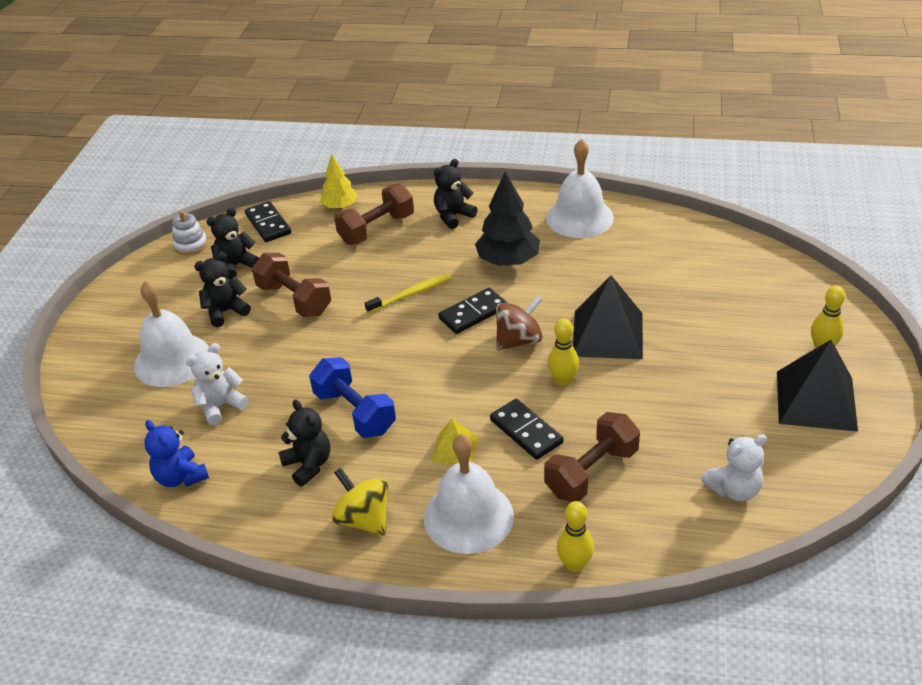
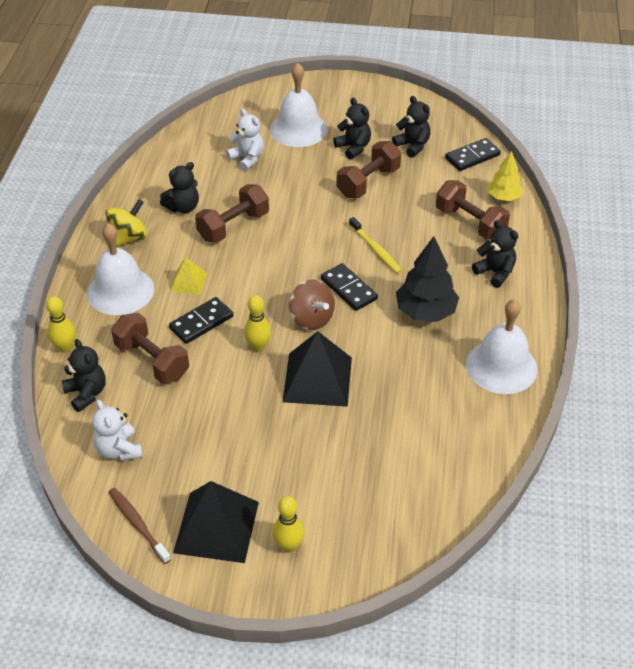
camera: 85 degrees right, 5 degrees up
(181, 477) = (181, 150): blue teddy bear -> none
(191, 245) = (439, 118): white stacking toy -> none
(355, 412) = (233, 226): blue dumbbell -> brown dumbbell
(652, 531) = (86, 393): none -> black teddy bear
(831, 462) = (138, 524): none -> brown toothbrush

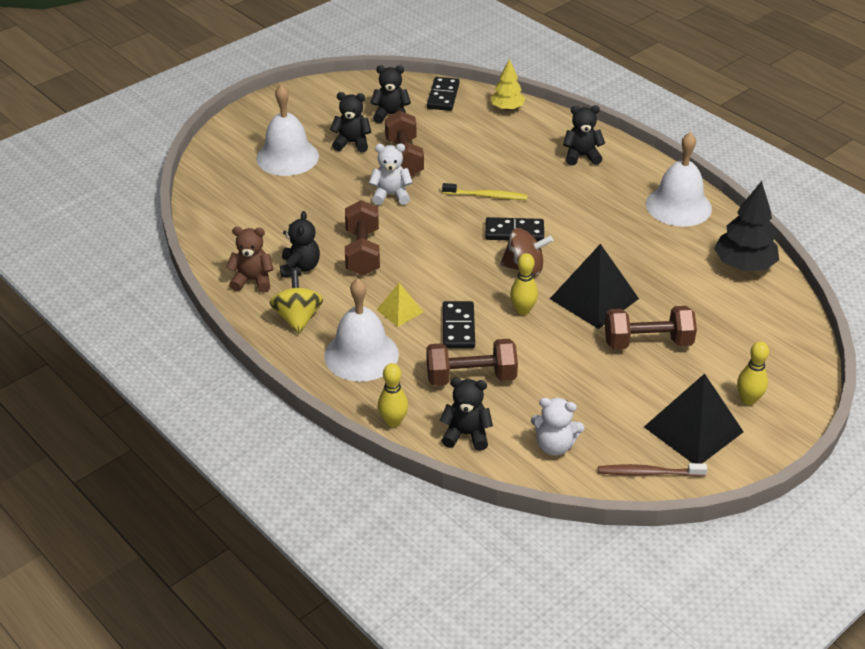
camera: 50 degrees left, 5 degrees down
(145, 194) = (253, 280): none -> brown teddy bear
(247, 159) = (286, 202): white teddy bear -> white teddy bear (391, 195)
(425, 312) = (583, 209): black tree -> black tree (744, 265)
(470, 223) = (514, 137): brown dumbbell -> brown dumbbell (647, 342)

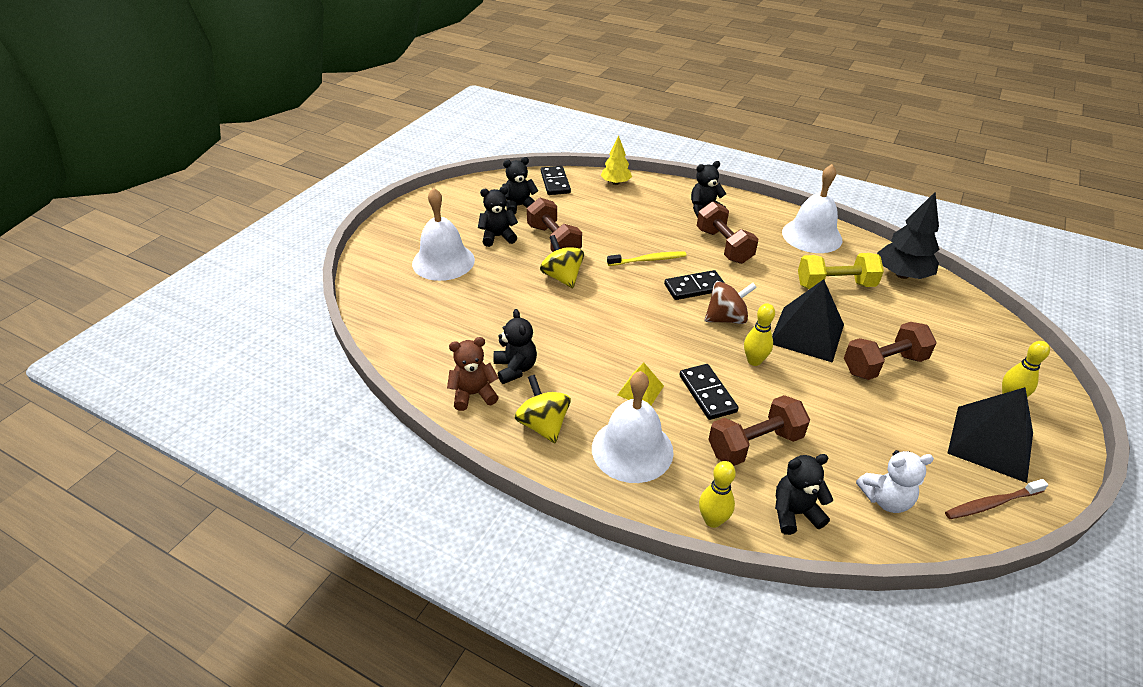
camera: 20 degrees left, 0 degrees up
(362, 252) = (568, 338): brown dumbbell -> brown dumbbell (723, 246)
(391, 195) = (562, 277): white teddy bear -> yellow spinning top
(661, 260) = (835, 285): none -> yellow dumbbell

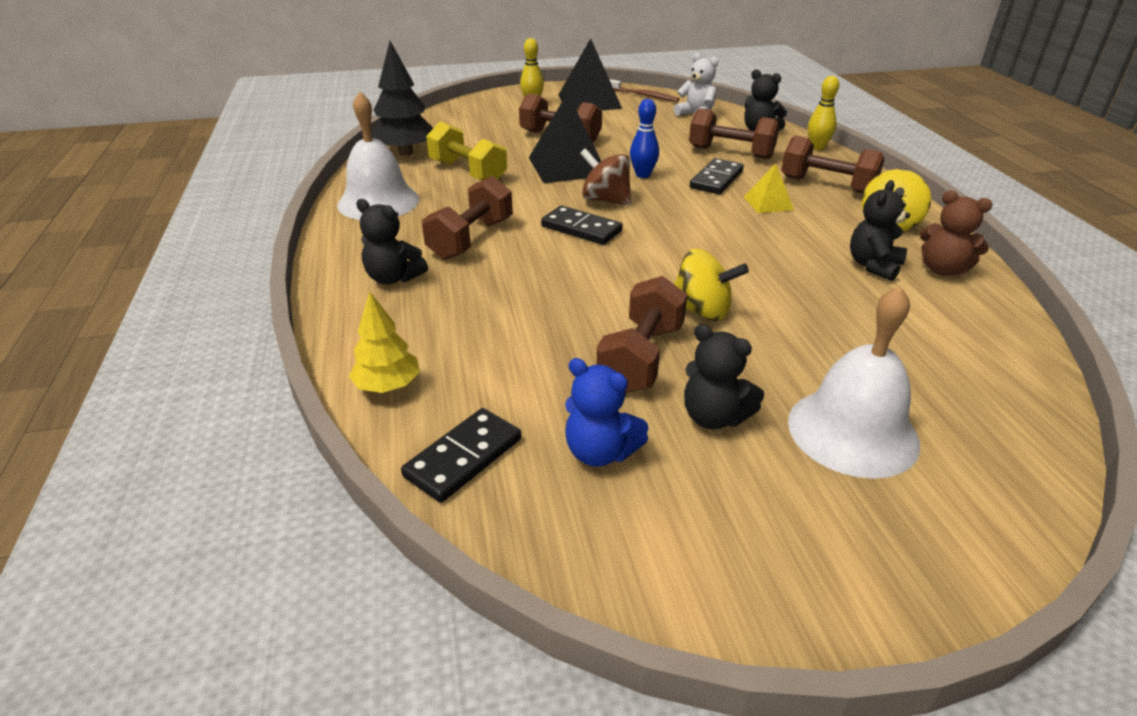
camera: 130 degrees left, 5 degrees down
(519, 206) = (600, 452): black teddy bear -> blue teddy bear
(562, 277) = (701, 311): yellow spinning top -> yellow spinning top turned 90 degrees counterclockwise
(632, 449) = (827, 185): white bell -> brown dumbbell
(648, 260) = (571, 271): yellow toothbrush -> none
(754, 361) = (643, 175): yellow bowling pin -> blue bowling pin

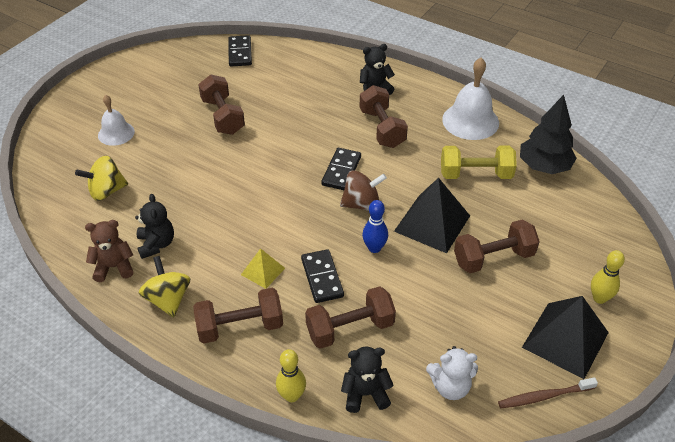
camera: 135 degrees right, 10 degrees up
(387, 386) = (298, 55): yellow tree -> none
(581, 229) = (341, 171): black domino -> black domino turned 60 degrees counterclockwise
(600, 452) = (199, 77): blue teddy bear -> none
(701, 311) = (221, 154): yellow spinning top -> yellow spinning top (106, 191)
(714, 417) = (172, 110): black teddy bear -> none
(852, 431) = (116, 133): white bell -> white bell, size x0.63

